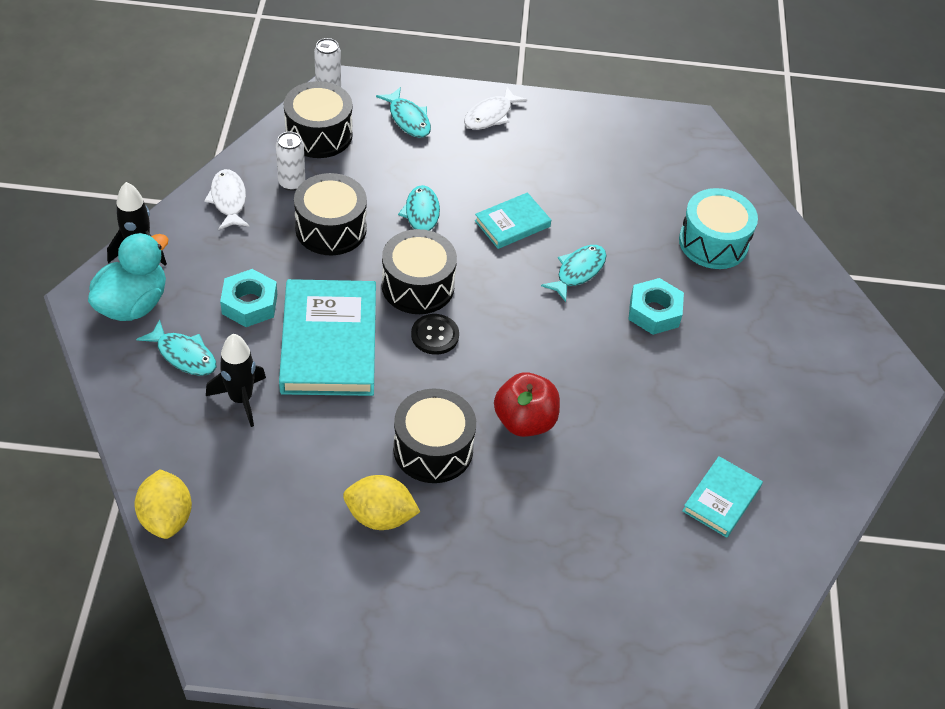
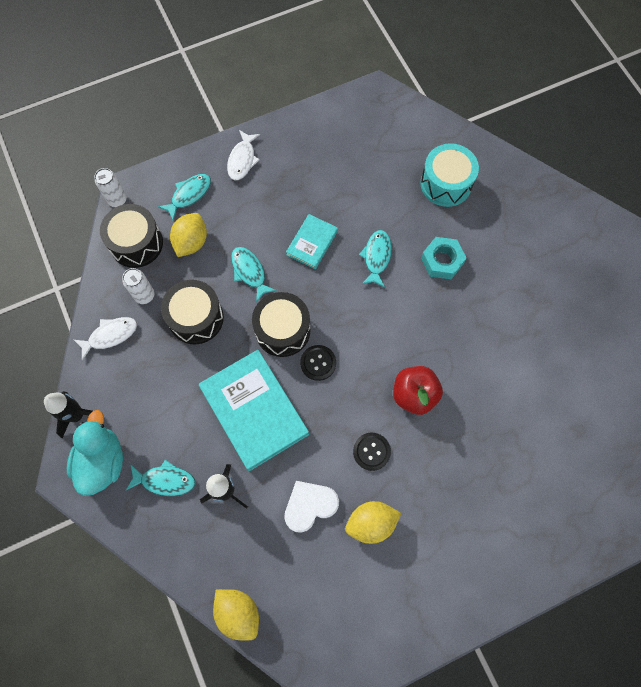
camera: 25 degrees left, 20 degrees up
(228, 200) = (110, 335): white fish -> white fish turned 105 degrees clockwise
(249, 304) = (182, 412): turquoise nut -> none
(323, 462) = (309, 505): none -> white heart
(378, 161) = (191, 242): none -> yellow lemon
(408, 119) = (189, 195): turquoise fish -> turquoise fish turned 75 degrees counterclockwise
(433, 449) = (371, 451): black drum -> black button
(721, 499) = (562, 379): turquoise book -> none

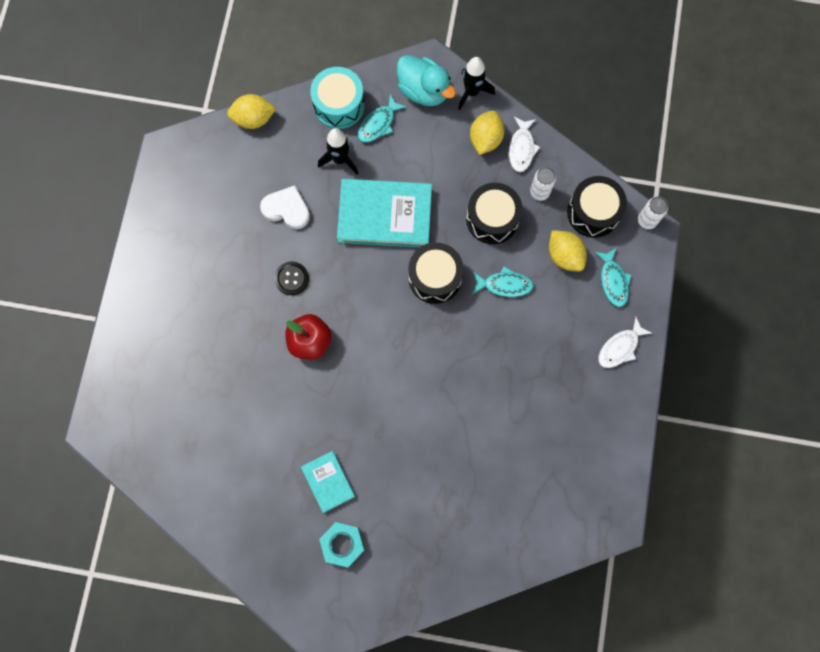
camera: 125 degrees right, 5 degrees up
(242, 160) = (620, 347): white fish -> white fish turned 90 degrees counterclockwise
(309, 505) = (287, 209): white heart -> white heart turned 75 degrees counterclockwise
(312, 243) = (496, 352): turquoise book -> turquoise book (328, 482)
(318, 363) = (388, 286): black button -> none
(371, 523) = (243, 243): yellow lemon -> yellow lemon (485, 139)
(376, 257) = (446, 397): turquoise fish -> none
(442, 261) = (404, 450): turquoise nut -> turquoise nut (342, 544)
(446, 184) = (475, 511): turquoise drum -> turquoise drum (339, 105)

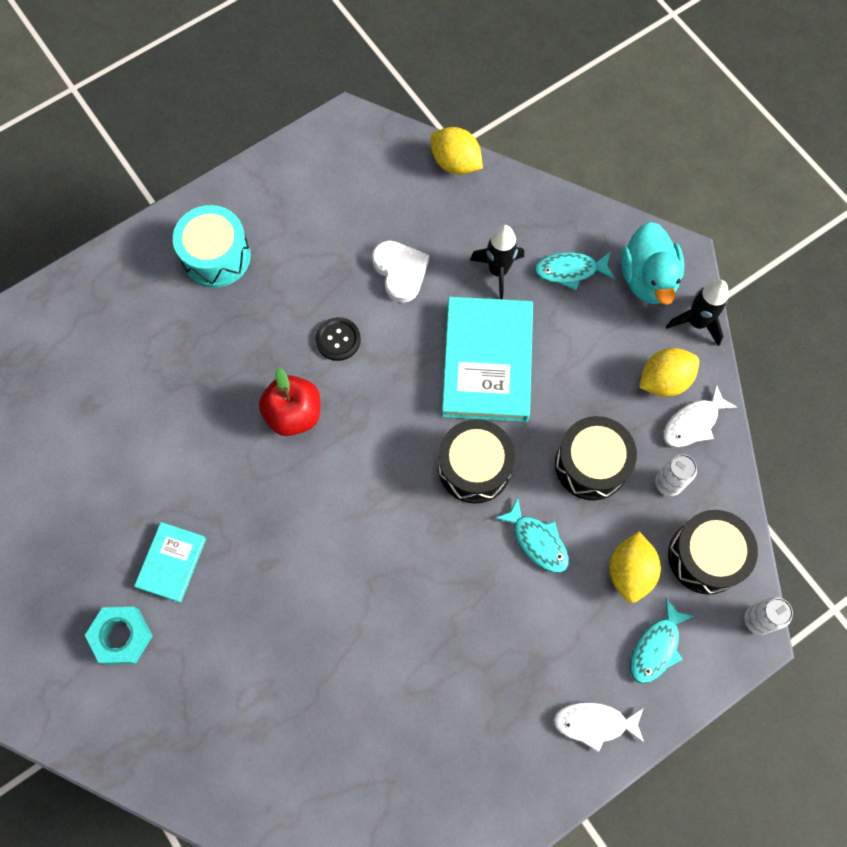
camera: 45 degrees right, 5 degrees down
(339, 105) = (549, 220): turquoise drum -> turquoise drum (216, 256)
(385, 215) = (487, 362): turquoise book -> turquoise book turned 45 degrees clockwise

